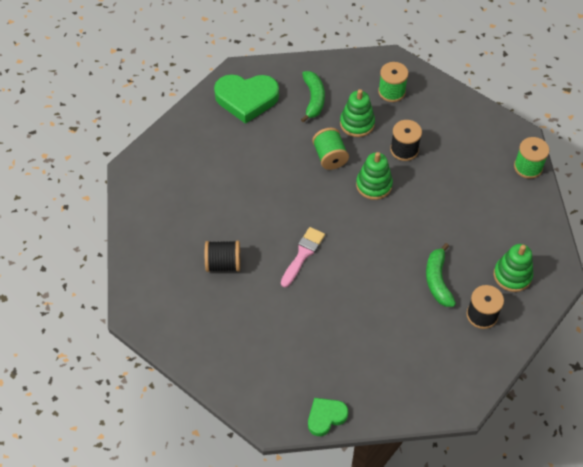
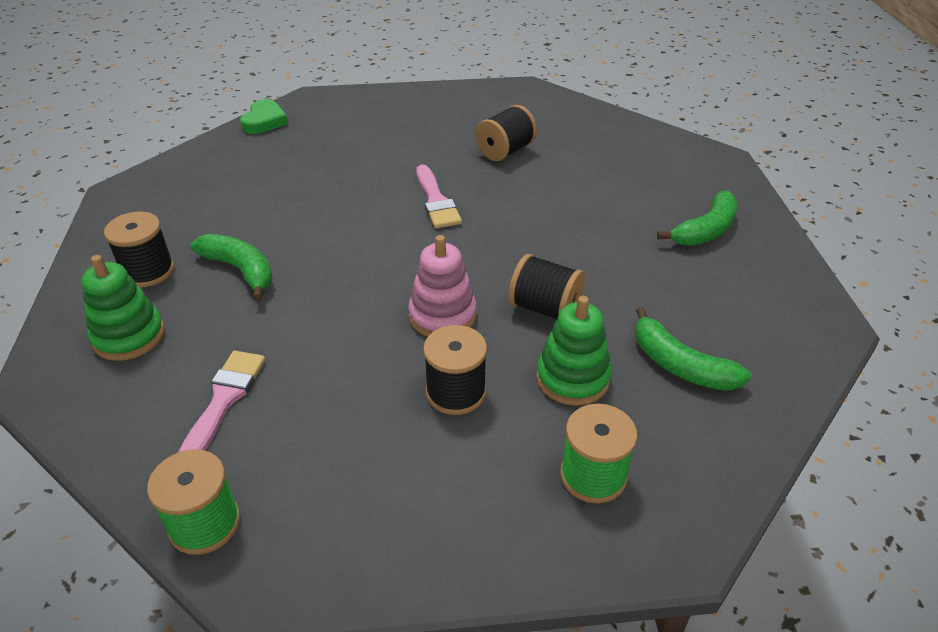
camera: 135 degrees right, 15 degrees down
(210, 139) = (706, 230): none -> green banana
(246, 99) = (753, 299): green heart -> none
(330, 157) = (545, 308): green spool -> black spool
(374, 185) = (442, 316): green stacking toy -> pink stacking toy
(492, 211) = (224, 400): none -> pink brush

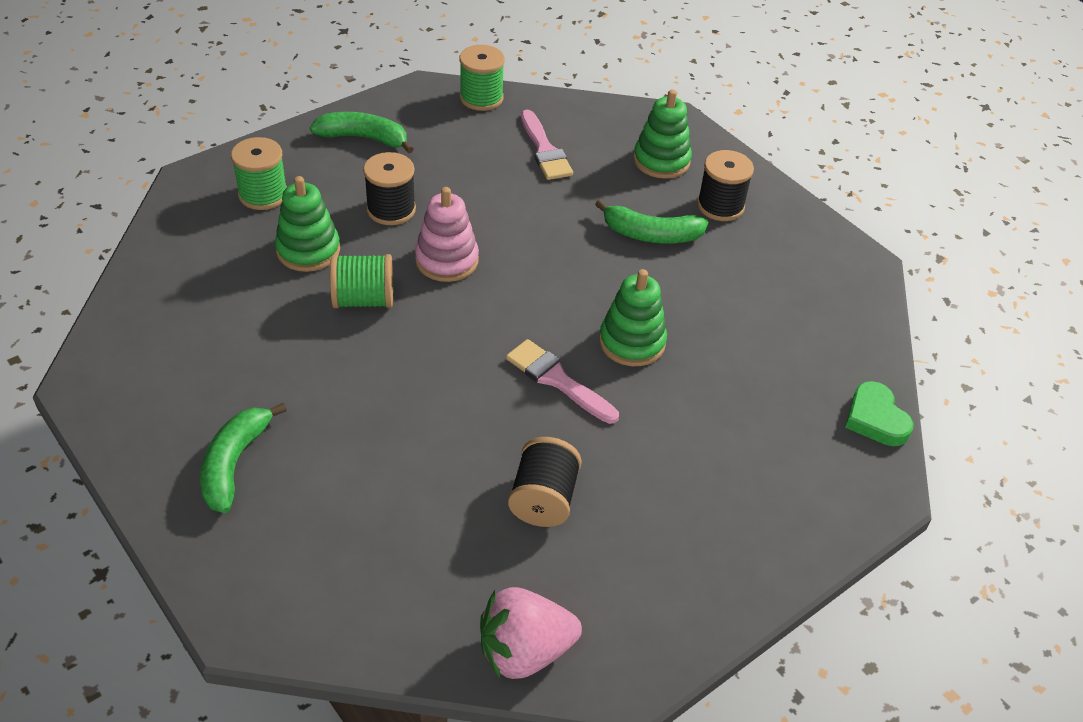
camera: 145 degrees right, 5 degrees up
(357, 204) = (632, 342): none -> green stacking toy
(545, 308) = (363, 300): black spool -> green spool
(567, 107) = (524, 651): none -> pink strawberry
(680, 365) = (222, 292): green banana -> green banana (364, 138)

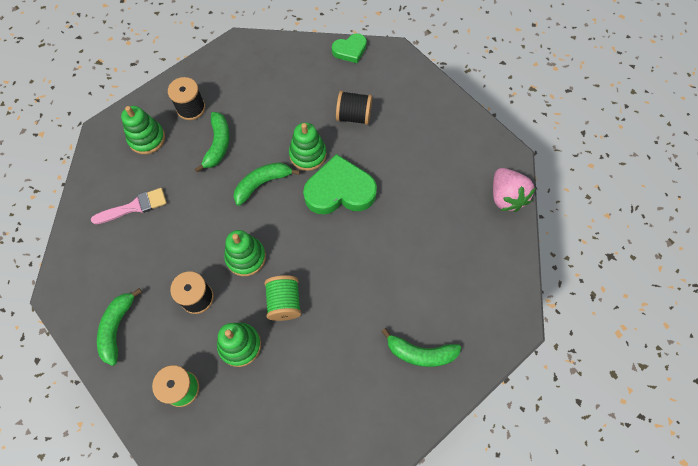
camera: 90 degrees left, 20 degrees up
(446, 260) = (246, 257): pink stacking toy -> green stacking toy
(481, 98) = (71, 252): green spool -> none
(543, 499) = (420, 193): black spool -> black spool (354, 116)
(557, 380) = (339, 190): pink brush -> green heart
(576, 283) = (262, 183): none -> green banana

